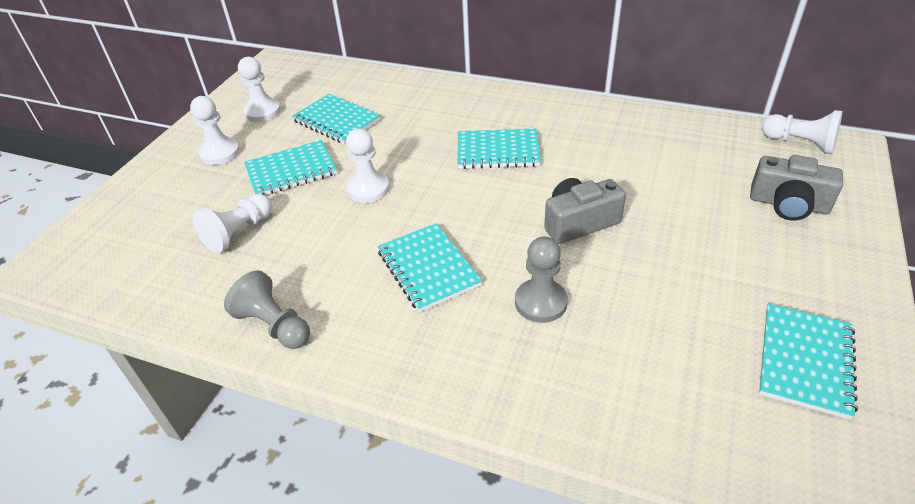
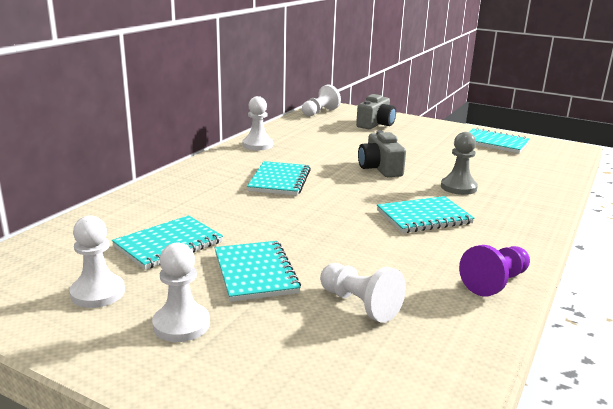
camera: 85 degrees left, 20 degrees down
(274, 325) = (495, 282): grey pawn -> purple pawn
(368, 189) = (309, 234): white pawn -> white pawn (257, 145)

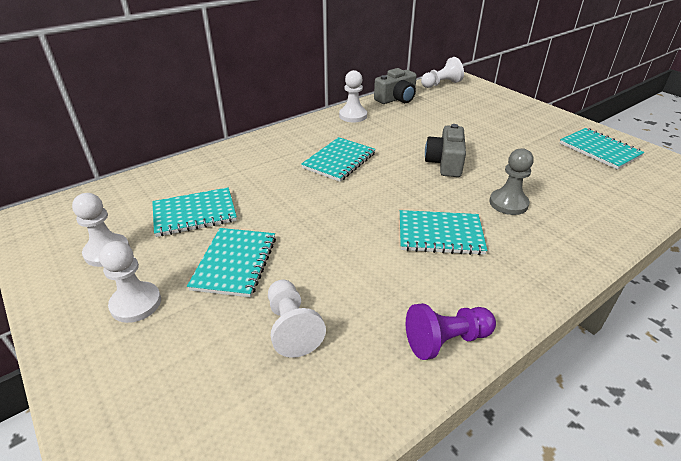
camera: 25 degrees right, 15 degrees up
(375, 124) = (485, 106): grey camera -> grey camera (396, 99)

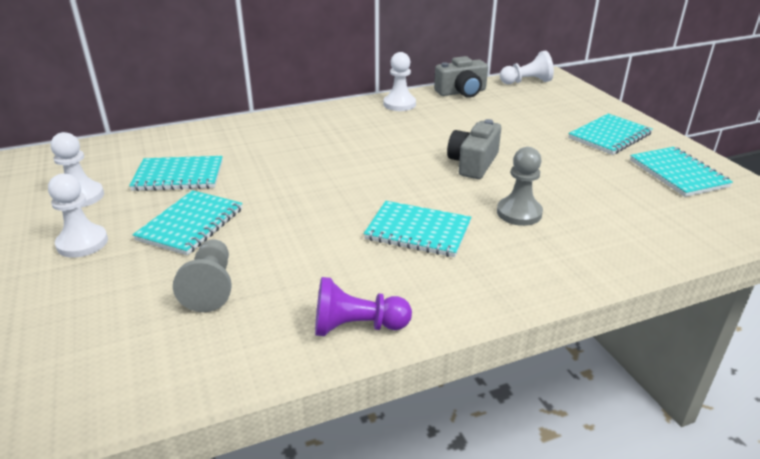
camera: 15 degrees right, 5 degrees down
(291, 327) = (211, 287): white pawn -> grey pawn
(339, 161) = (355, 147): turquoise notebook -> turquoise notebook (609, 136)

